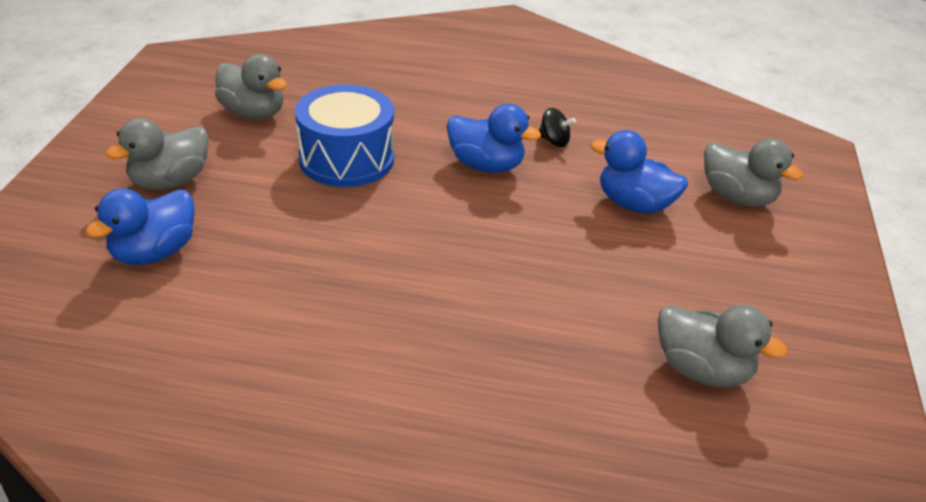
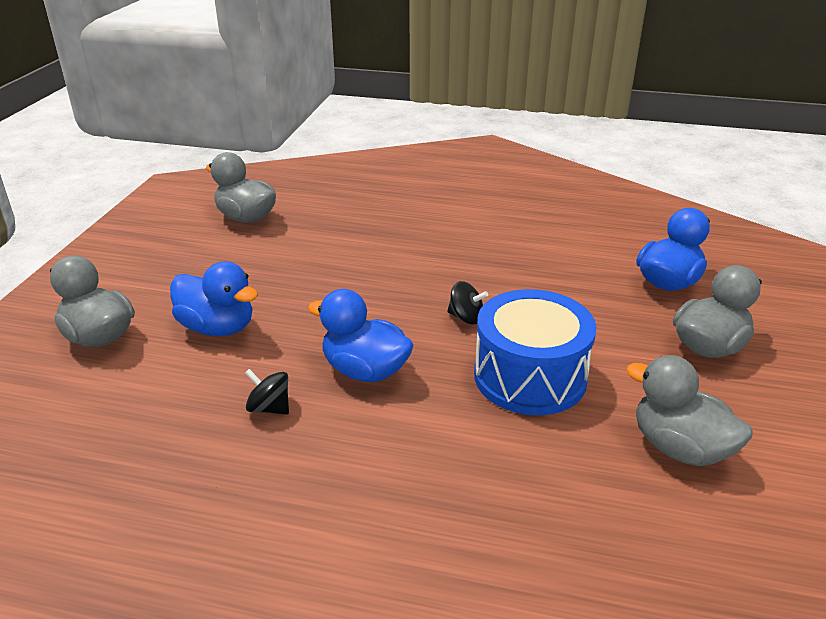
camera: 175 degrees left, 5 degrees down
(394, 212) = (466, 317): none -> black spinning top

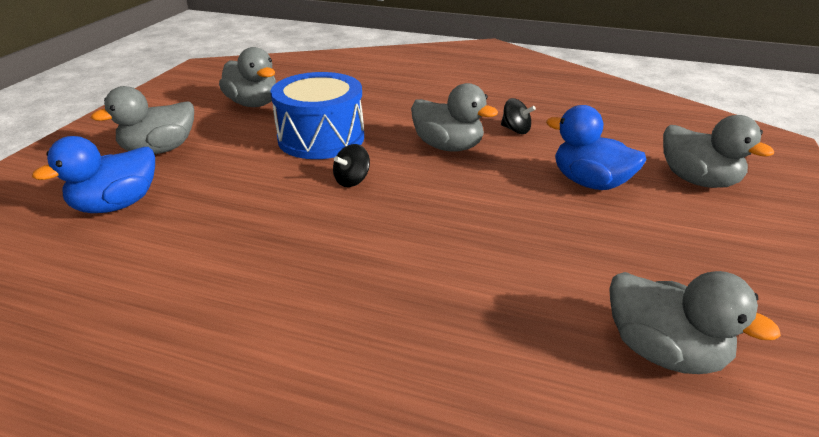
camera: 175 degrees left, 0 degrees up
(365, 371) = (448, 146): blue duck -> grey duck
(466, 317) = (352, 180): black spinning top -> black spinning top turned 75 degrees counterclockwise

